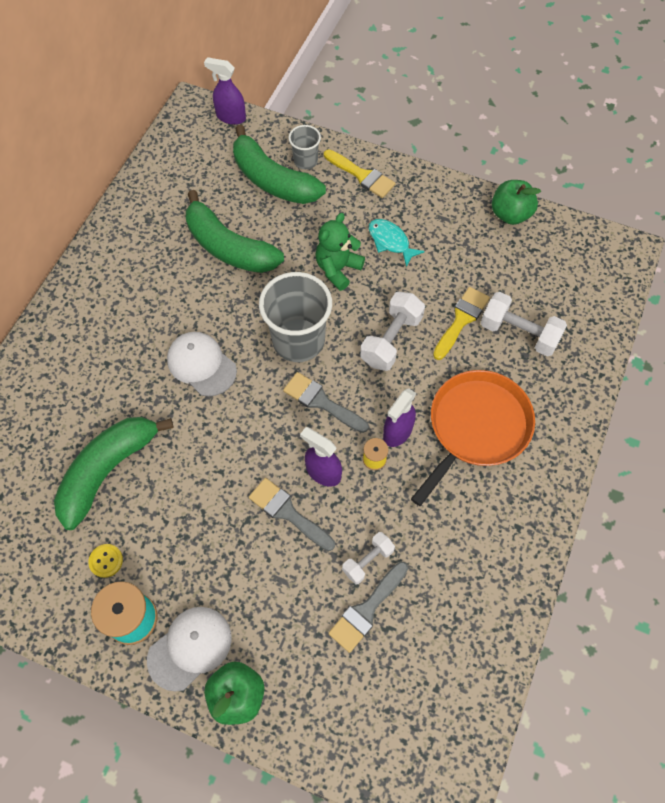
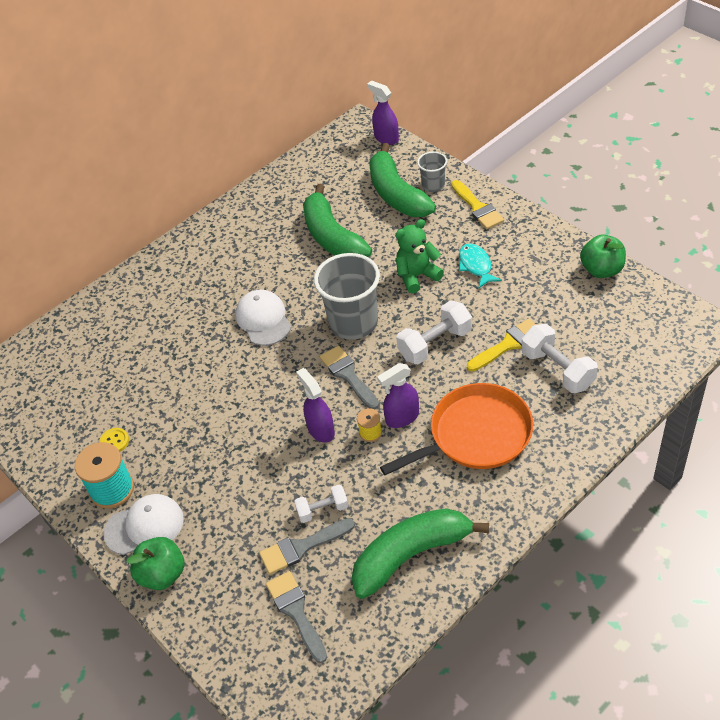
camera: 30 degrees right, 15 degrees down
(108, 470) = (150, 377): green banana -> green banana (411, 555)
(288, 512) = (275, 451): grey brush -> grey brush (296, 612)

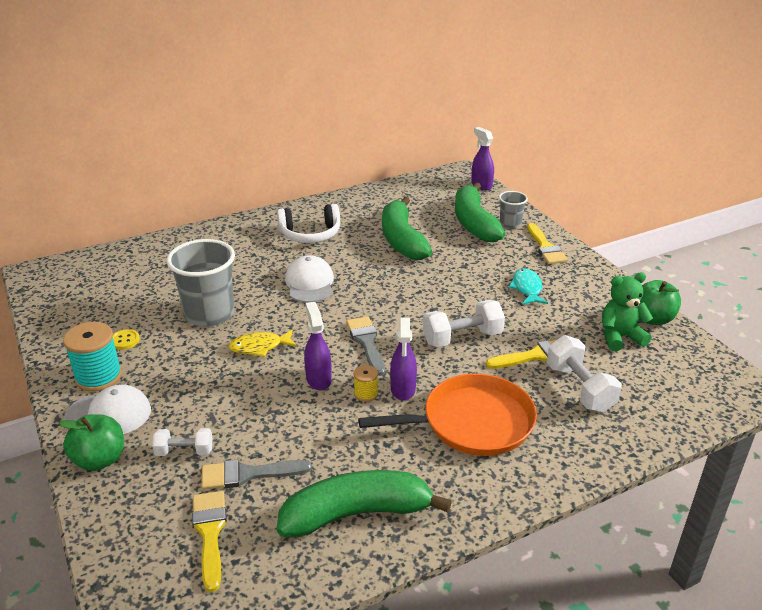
camera: 10 degrees right, 15 degrees down
(236, 255) = (310, 234): none -> white headphones
(249, 410) = (260, 347): none -> yellow fish
(296, 612) = (210, 533): grey brush -> yellow brush
(322, 510) = (286, 447): white dumbbell -> white dumbbell (184, 451)
(353, 322) = (391, 304): grey cup -> grey cup (209, 314)
(402, 418) = (403, 389): purple spray bottle -> purple spray bottle turned 75 degrees counterclockwise
(417, 276) = (467, 283): green teddy bear -> green teddy bear (620, 337)

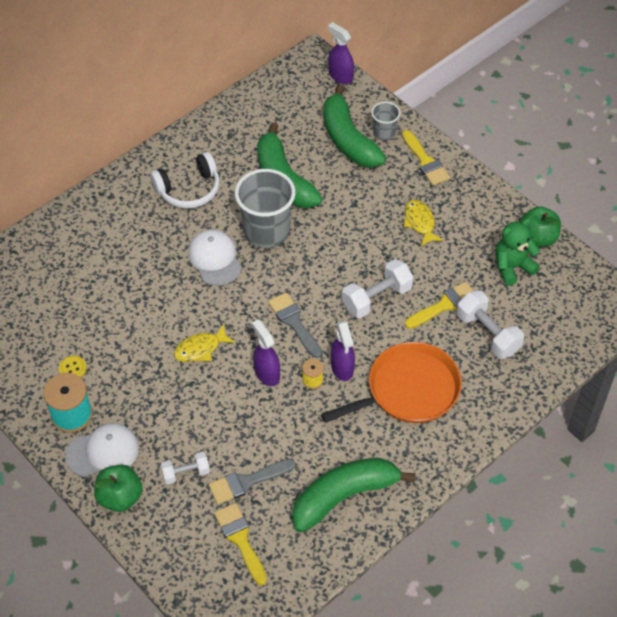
camera: 15 degrees left, 20 degrees up
(209, 314) = (136, 319): grey cup -> grey cup (266, 231)
(527, 288) = (420, 222): turquoise fish -> yellow fish

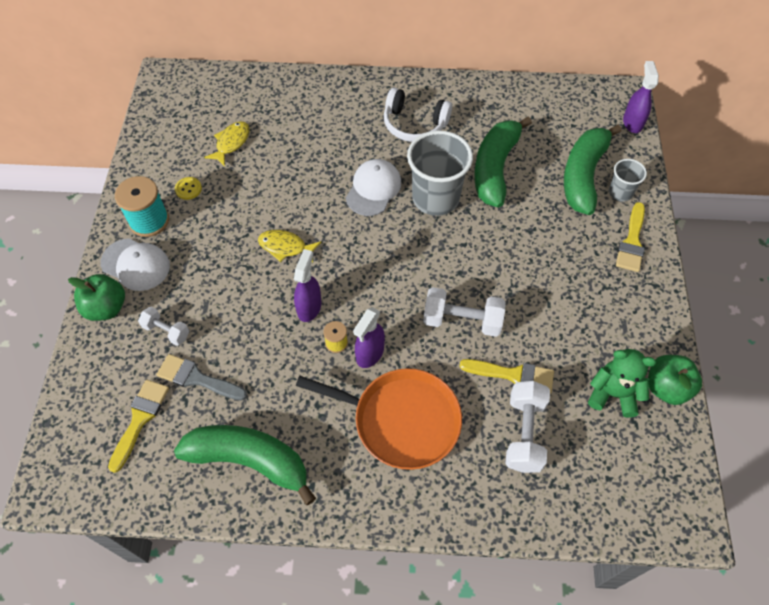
camera: 45 degrees right, 5 degrees up
(294, 322) = (375, 285): grey brush -> none
(420, 222) = (570, 288): yellow fish -> yellow fish (231, 143)

